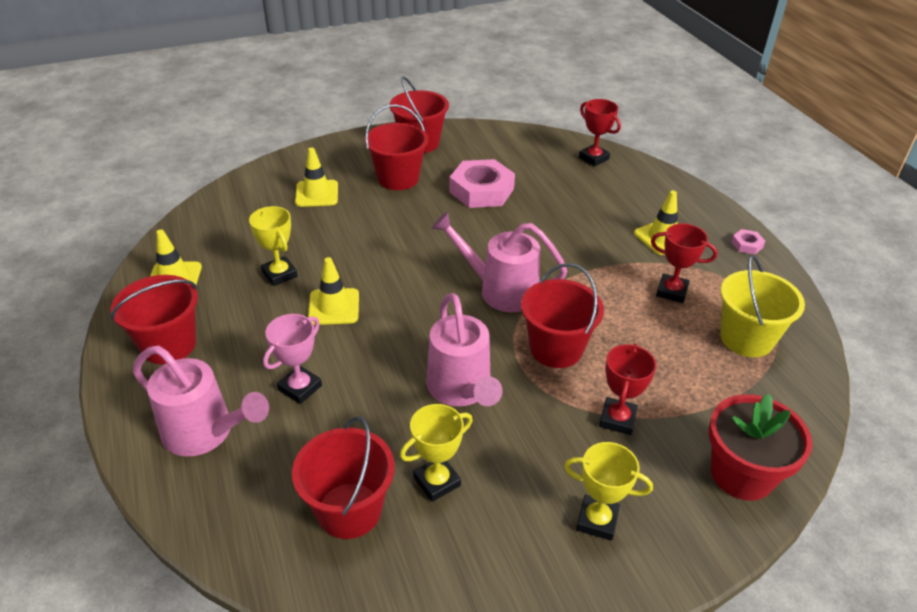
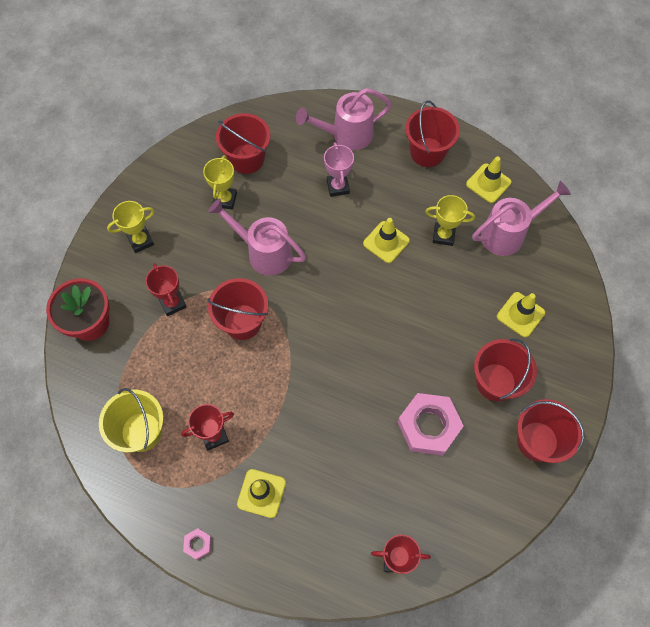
camera: 135 degrees right, 25 degrees up
(500, 290) = (315, 338): pink watering can -> pink watering can (508, 234)

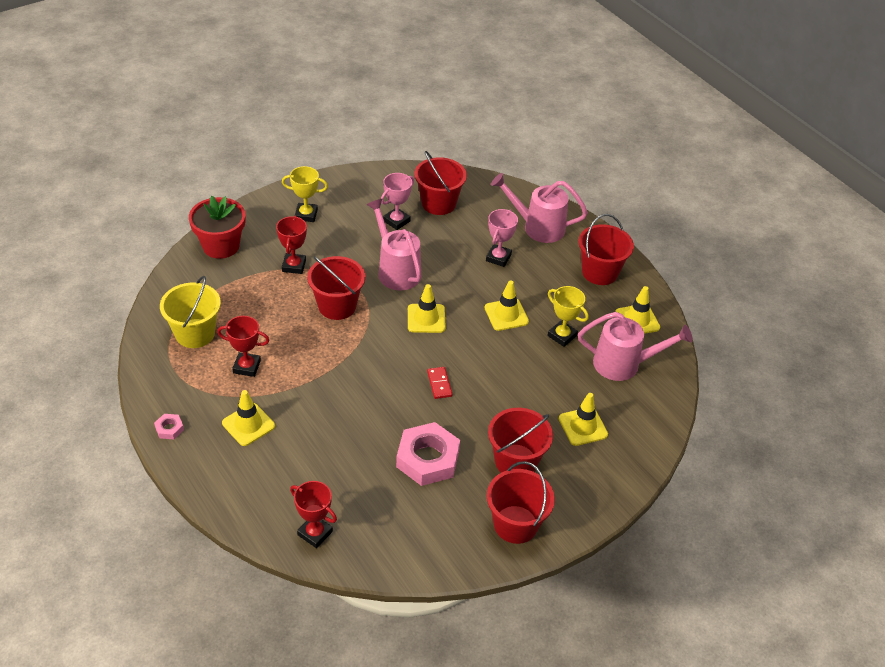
camera: 30 degrees right, 20 degrees down
(225, 199) = (396, 221): yellow trophy -> pink trophy
(325, 287) = (426, 318): none -> yellow traffic cone
(384, 346) = (439, 384): none -> red domino

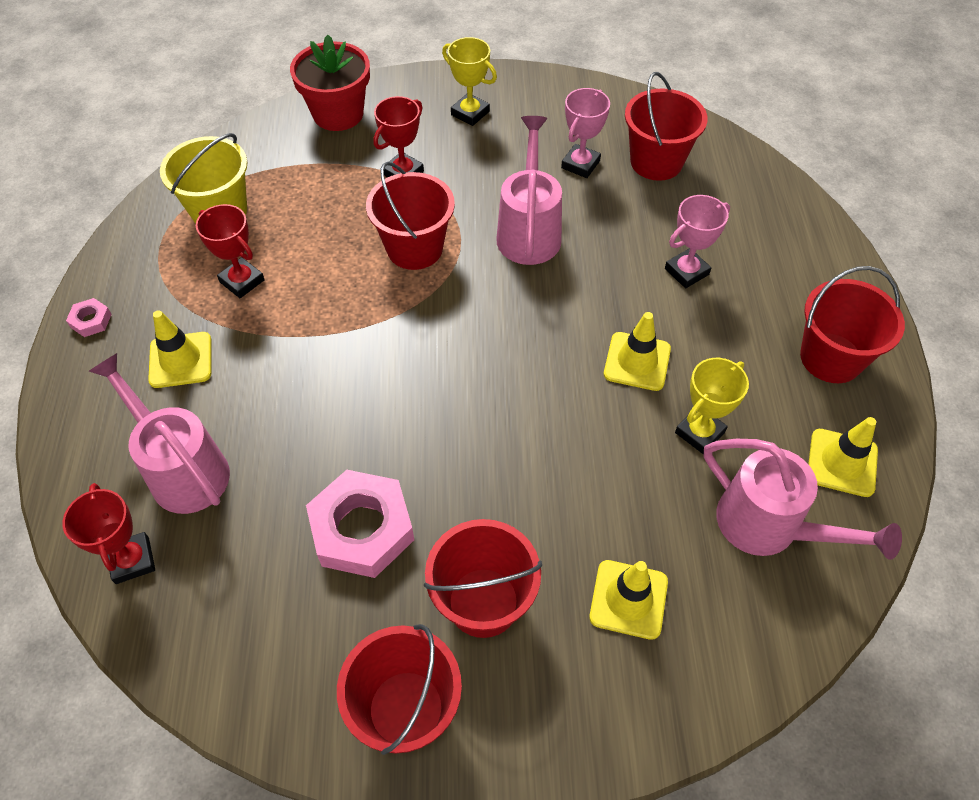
camera: 35 degrees right, 10 degrees up
(396, 221) = (580, 164): pink trophy -> pink trophy turned 45 degrees counterclockwise
(426, 318) = (518, 317): yellow traffic cone -> none
(439, 384) = (464, 422): red domino -> none
(537, 227) = (778, 250): pink watering can -> pink watering can (182, 469)
(562, 336) = (699, 432): yellow trophy -> yellow trophy turned 60 degrees clockwise

